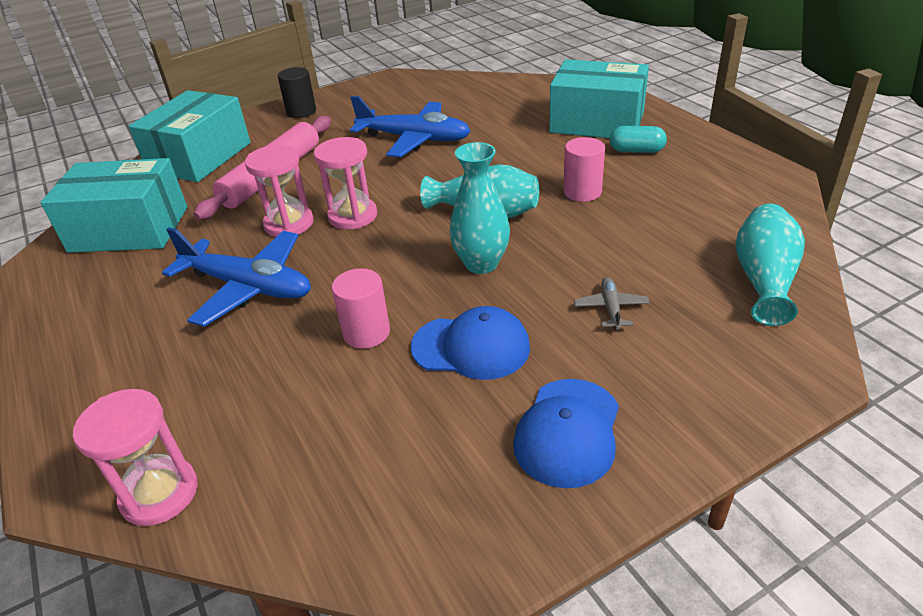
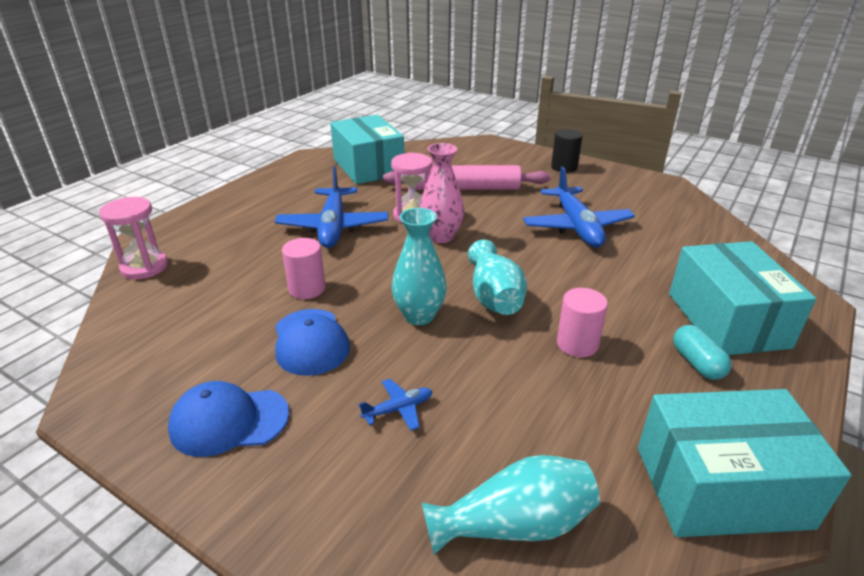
camera: 60 degrees right, 5 degrees down
(200, 157) = (465, 156): turquoise box -> turquoise box (721, 486)
(353, 216) = (441, 236): pink hourglass -> pink vase
(611, 308) = (398, 409): grey plane -> blue plane

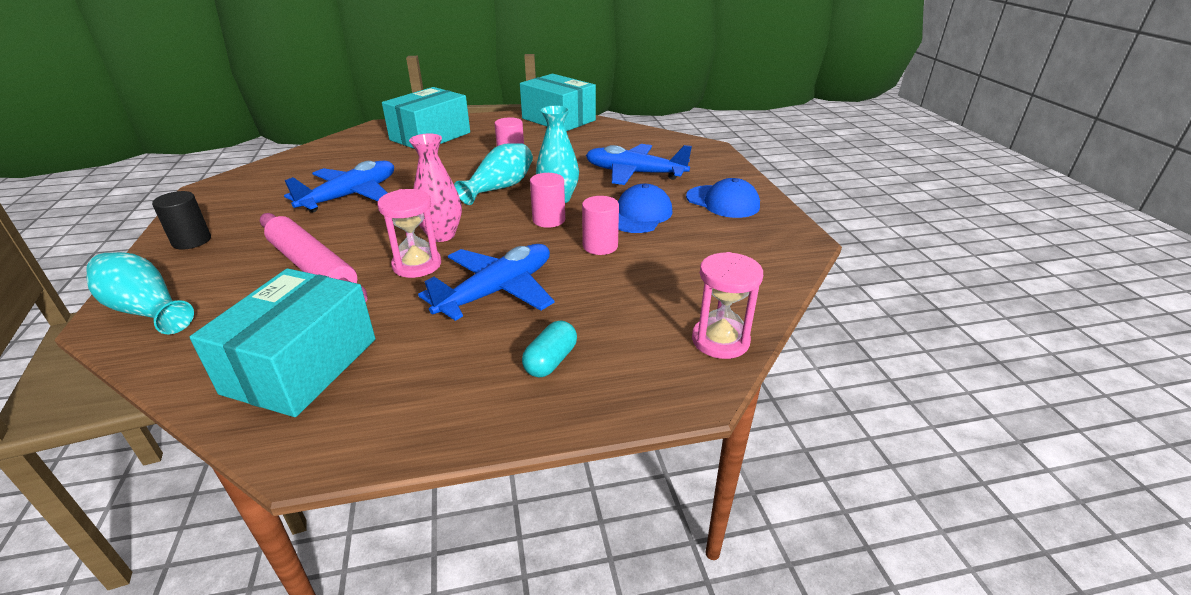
camera: 135 degrees left, 0 degrees up
(388, 289) = (548, 220): none -> pink cylinder
(398, 409) = (634, 173): blue plane -> blue plane, size x2.28
(515, 524) = (639, 138): turquoise vase -> turquoise vase (146, 310)
(697, 363) = (483, 134): turquoise capsule -> turquoise capsule (550, 361)

